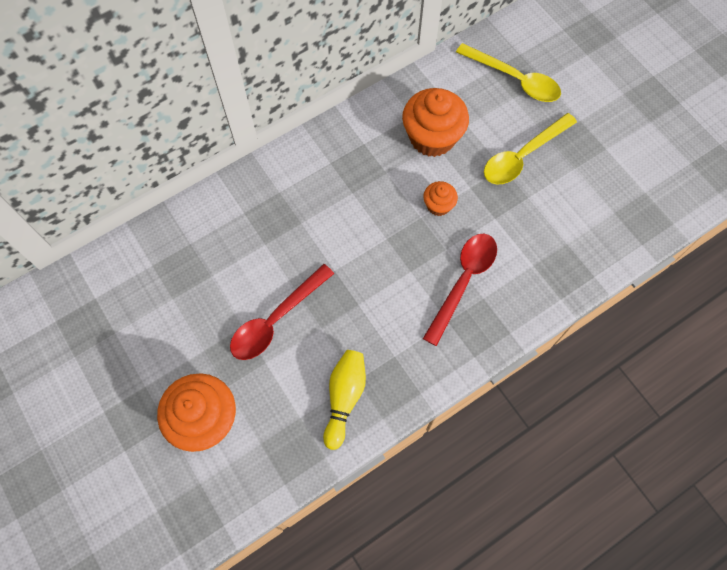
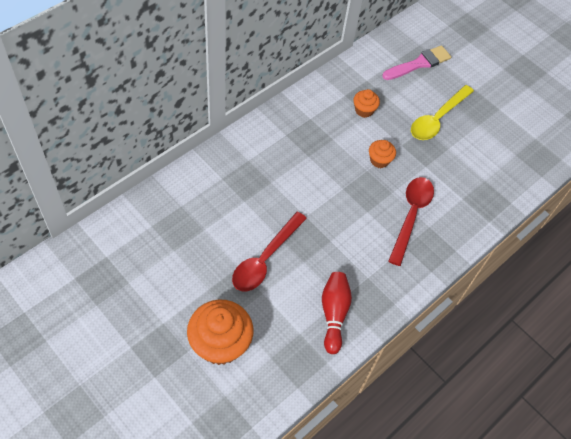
camera: 15 degrees left, 10 degrees down
(344, 398) = (334, 314): yellow bowling pin -> red bowling pin
(432, 137) = (364, 110): orange cupcake -> orange cupcake, size x0.51
(514, 79) = (419, 63): yellow spoon -> pink brush

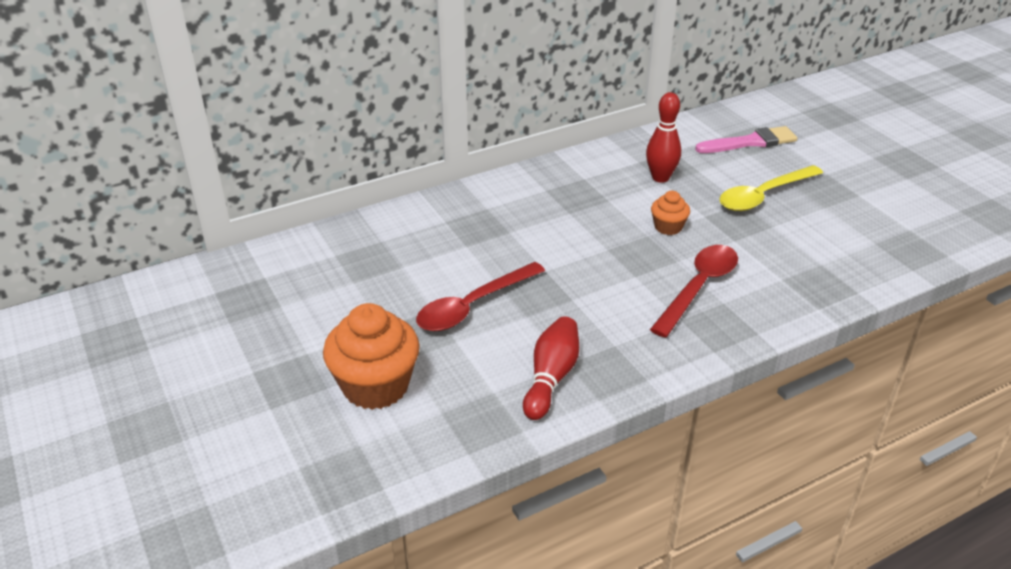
camera: 20 degrees right, 20 degrees down
(364, 110) = (660, 178): orange cupcake -> red bowling pin

